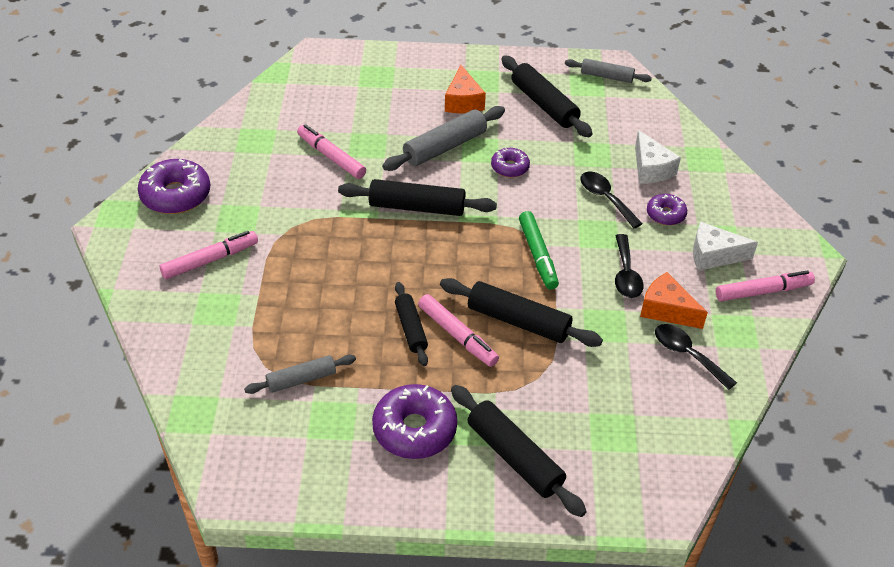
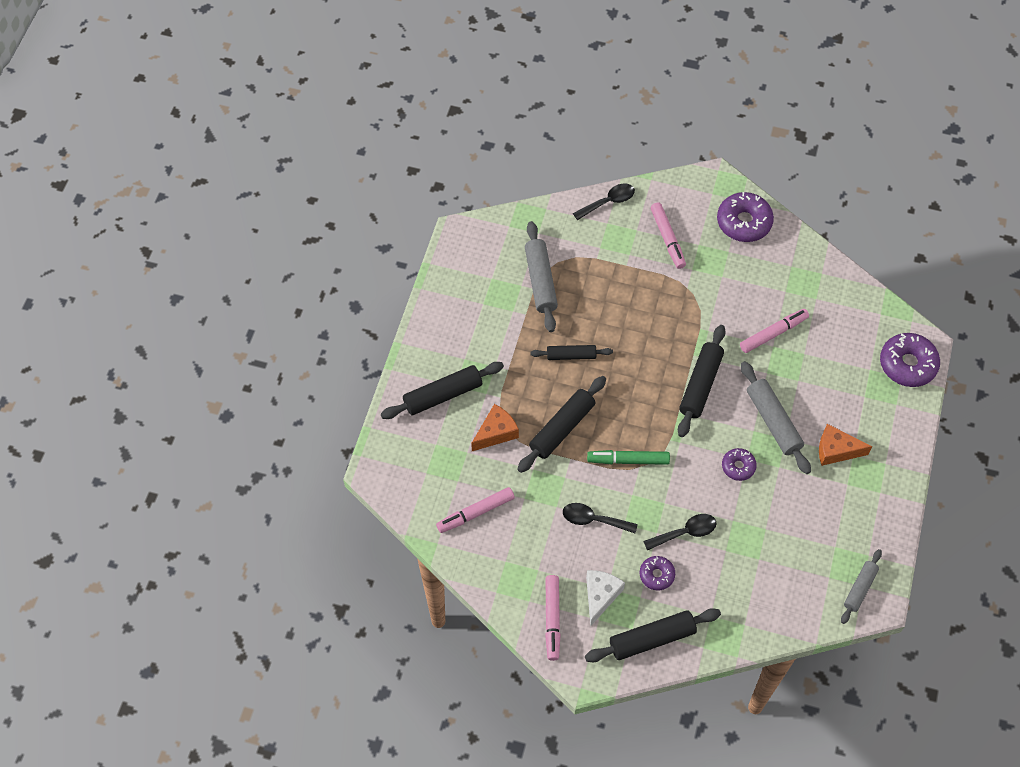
camera: 105 degrees right, 15 degrees up
(301, 379) = (540, 281): grey rolling pin -> grey rolling pin, size x1.59
(414, 429) = (481, 340): purple donut -> purple donut (907, 364)
(457, 335) = (557, 384): pink marker -> pink marker (475, 513)
(544, 104) = (822, 518): black rolling pin -> black rolling pin (652, 638)
(651, 169) = (717, 583): white cheese -> none
(666, 310) = (549, 537): orange cheese -> orange cheese (496, 433)
(687, 354) = (502, 536): black spoon -> black spoon (608, 202)

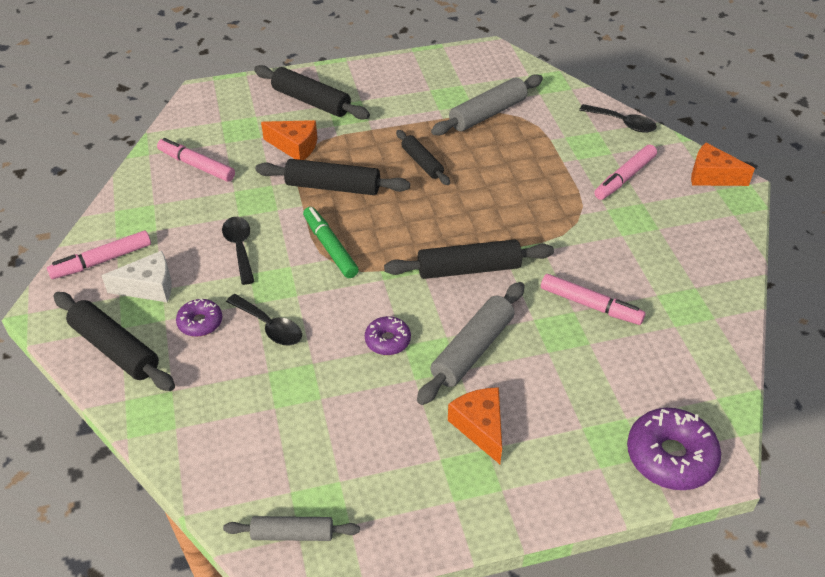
camera: 60 degrees right, 15 degrees down
(698, 187) = (711, 176): none -> orange cheese
(744, 222) = (708, 226): purple donut -> none

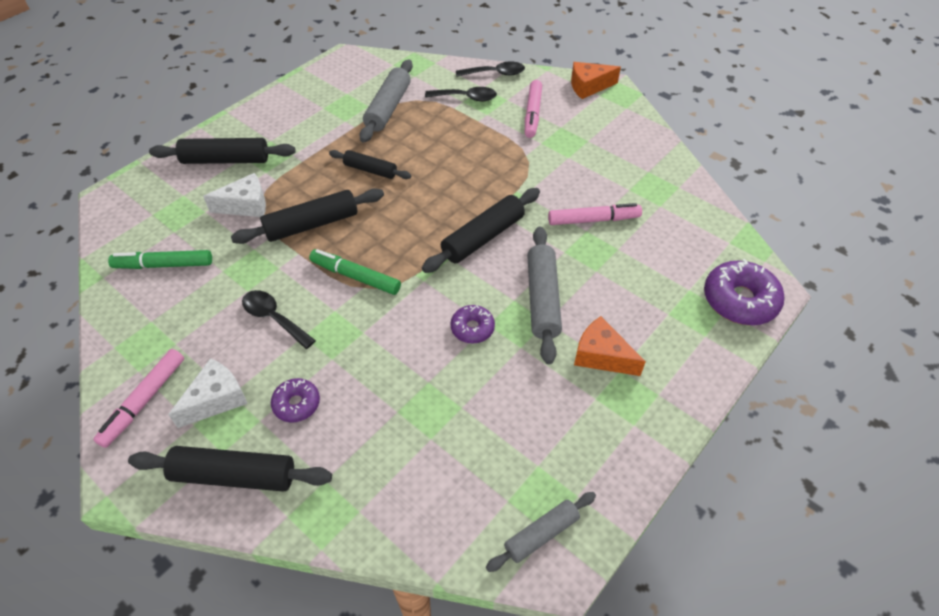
camera: 35 degrees left, 5 degrees up
(196, 165) = (164, 265): pink marker -> green marker
(270, 326) = (364, 372): black spoon -> black spoon (466, 98)
(295, 146) = (246, 205): orange cheese -> white cheese

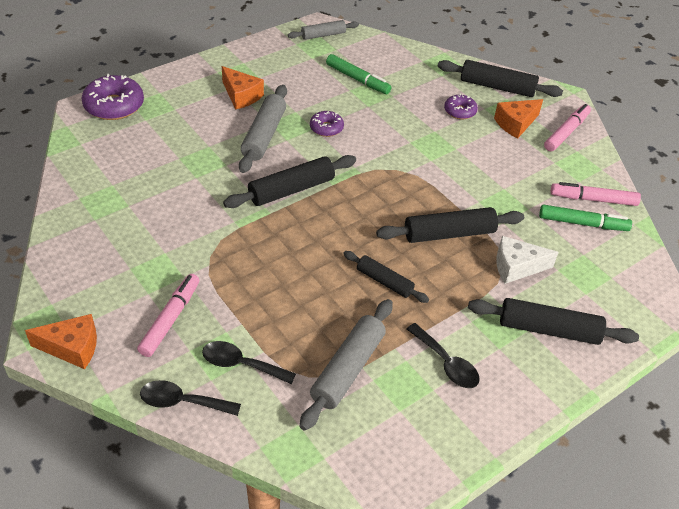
camera: 170 degrees left, 5 degrees down
(216, 399) = (515, 124): white cheese -> orange cheese
(274, 318) = (479, 164): black spoon -> black spoon (446, 363)
(355, 277) = (411, 180): green marker -> green marker (357, 79)
(593, 220) = (183, 184): pink marker -> pink marker (593, 199)

